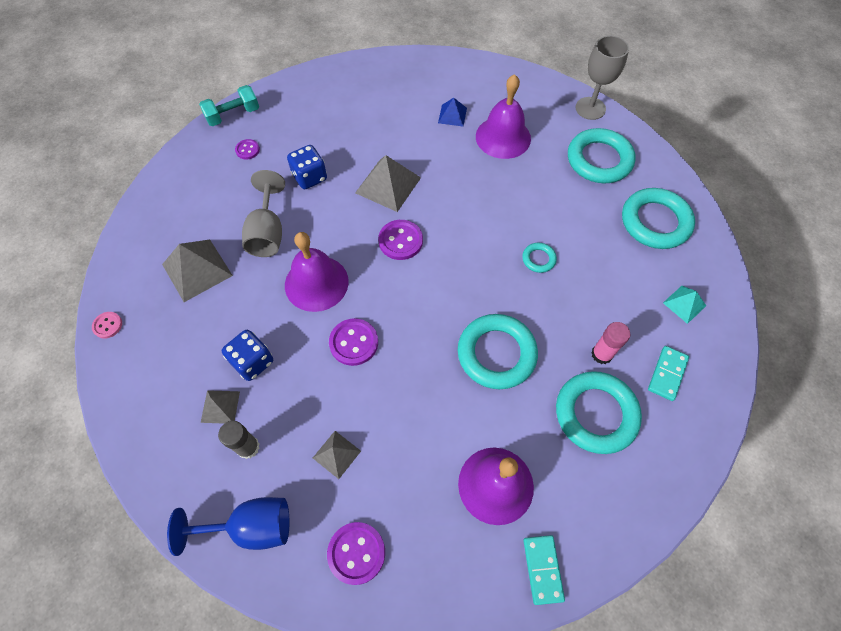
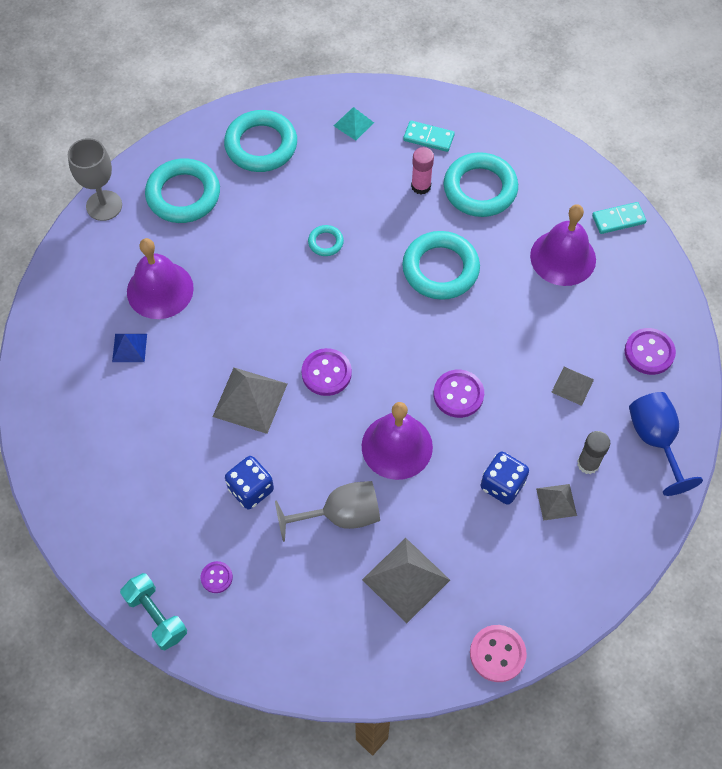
camera: 100 degrees left, 0 degrees up
(107, 325) = (497, 654): pink button -> pink button, size x1.71

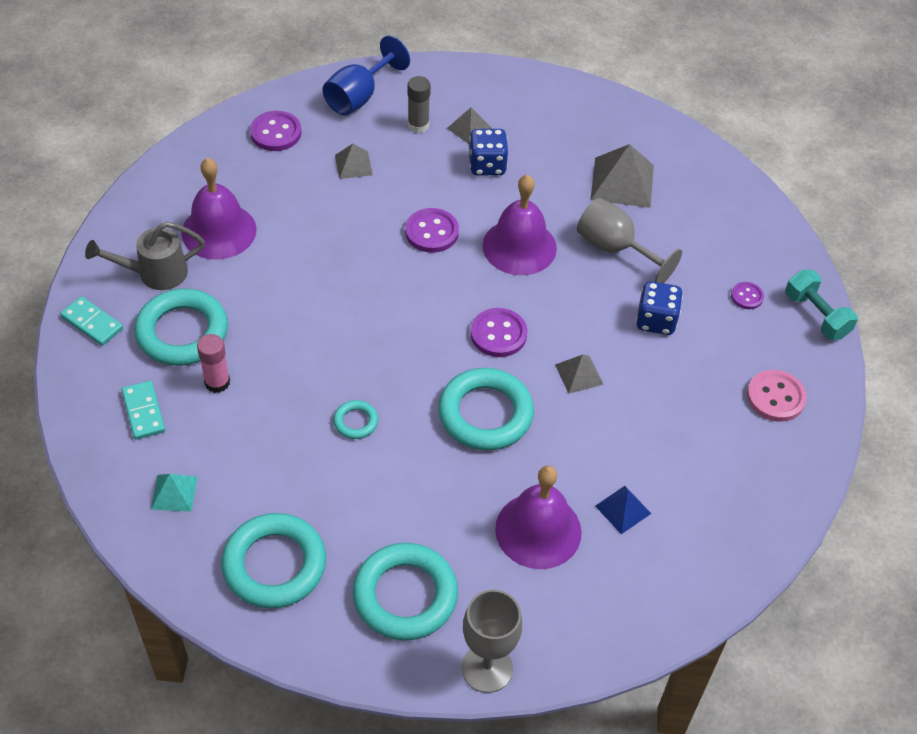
camera: 130 degrees left, 10 degrees down
(156, 616) = (816, 315): turquoise dumbbell -> turquoise dumbbell turned 45 degrees counterclockwise
(250, 400) = (579, 374): grey pyramid -> grey pyramid, size x0.57
(440, 269) = (309, 312): turquoise ring -> turquoise ring (485, 414)
(497, 654) = (620, 106): pink button -> pink button (775, 397)
(547, 200) = (155, 273): none -> grey watering can
(618, 219) = (139, 212): turquoise domino -> turquoise domino (92, 323)

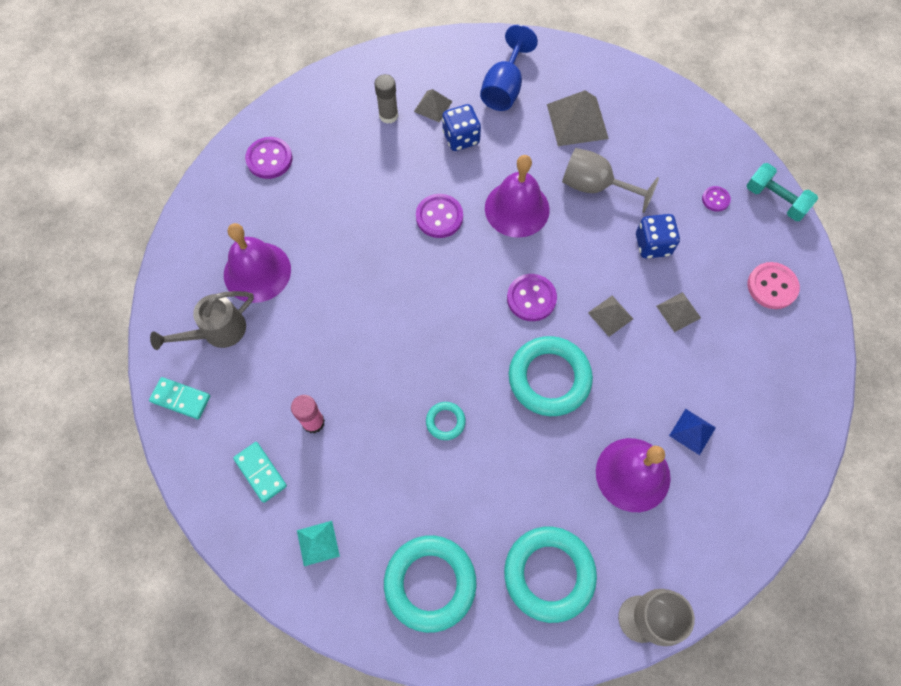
camera: 15 degrees left, 15 degrees up
(182, 332) = (264, 382): turquoise ring -> none
(353, 165) = (348, 171): grey pyramid -> grey pyramid (678, 312)
(359, 96) = (327, 102): blue goblet -> blue goblet (504, 88)

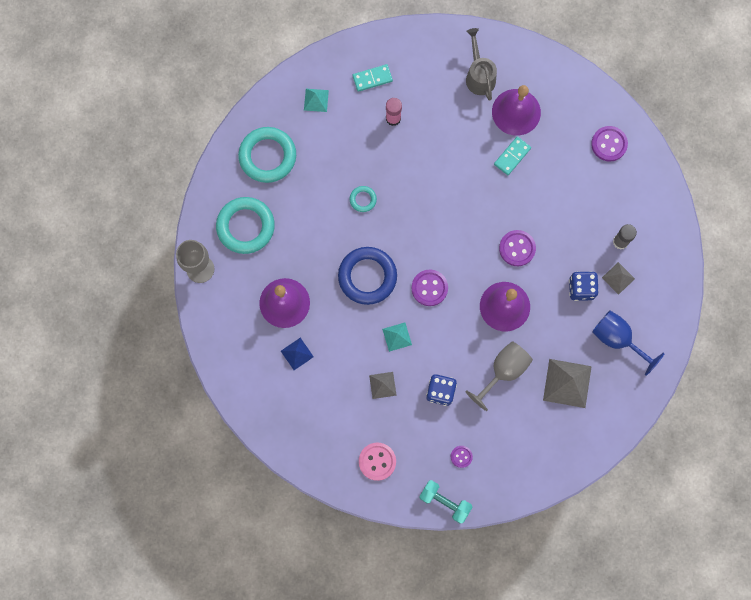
camera: 110 degrees right, 10 degrees up
(181, 399) = (439, 43): turquoise domino -> turquoise domino (512, 156)
(549, 378) = (367, 276): turquoise ring -> blue ring
(610, 316) = (397, 336): grey pyramid -> turquoise pyramid
(775, 200) = (445, 502): turquoise dumbbell -> turquoise dumbbell turned 60 degrees clockwise

